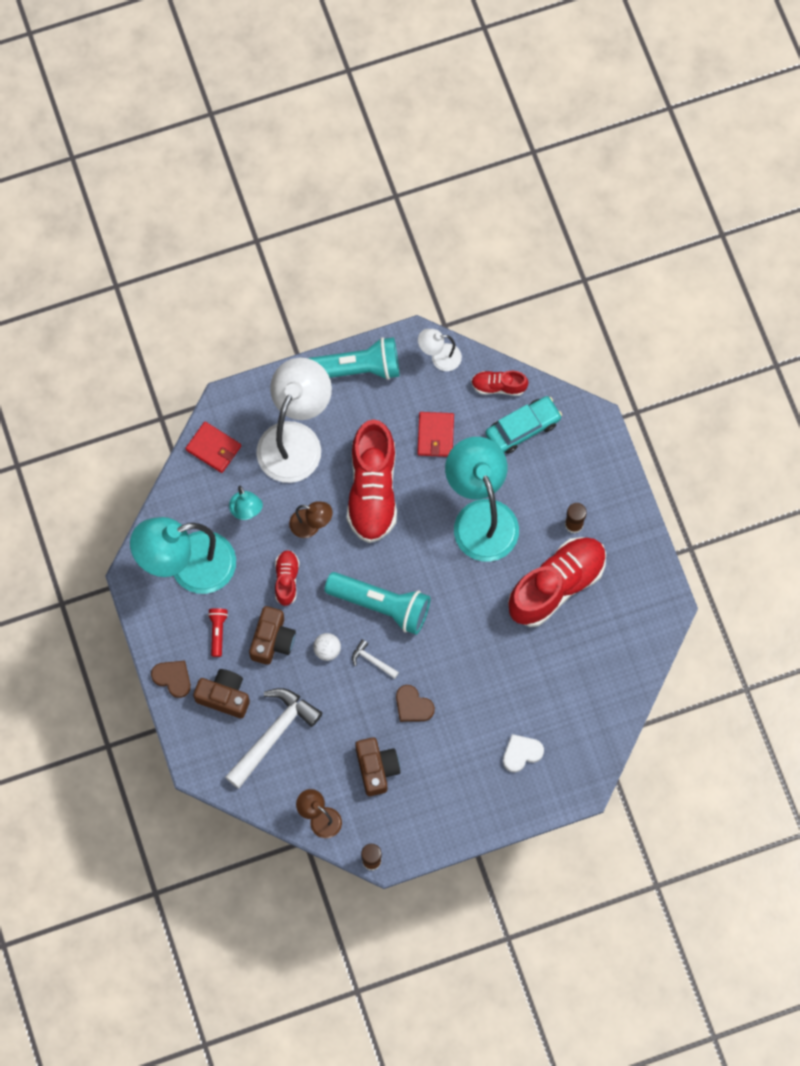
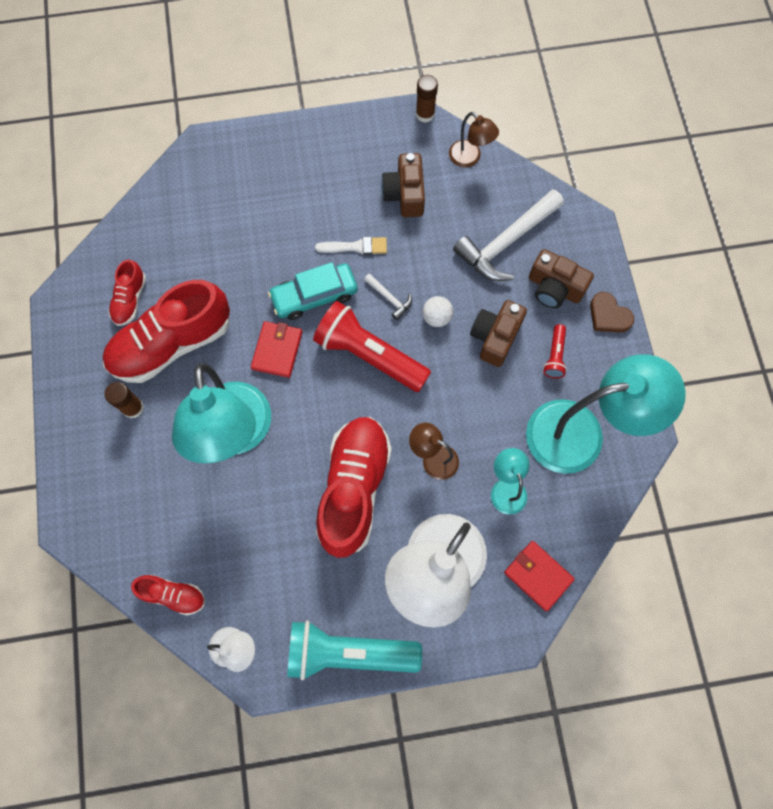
camera: 170 degrees left, 0 degrees up
(286, 580) = (470, 400): red shoe -> red shoe (130, 300)
(381, 605) = (369, 355): turquoise flashlight -> red flashlight
(413, 706) = (355, 247): brown heart -> white brush
(435, 435) = (265, 544): red wallet -> red wallet (277, 350)
(521, 753) = (255, 185): white heart -> none
(523, 428) = (158, 534): turquoise car -> turquoise car (314, 296)

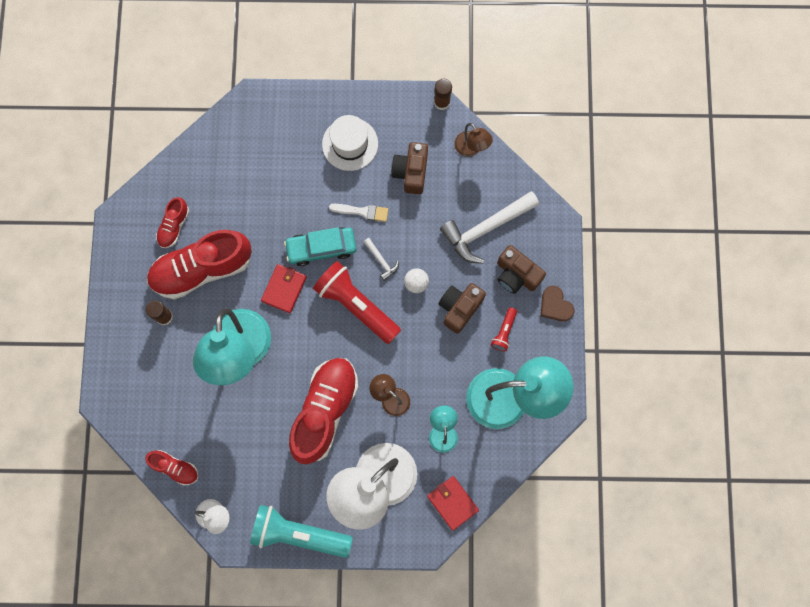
camera: 10 degrees right, 5 degrees up
(327, 175) = (350, 144): none -> white hat

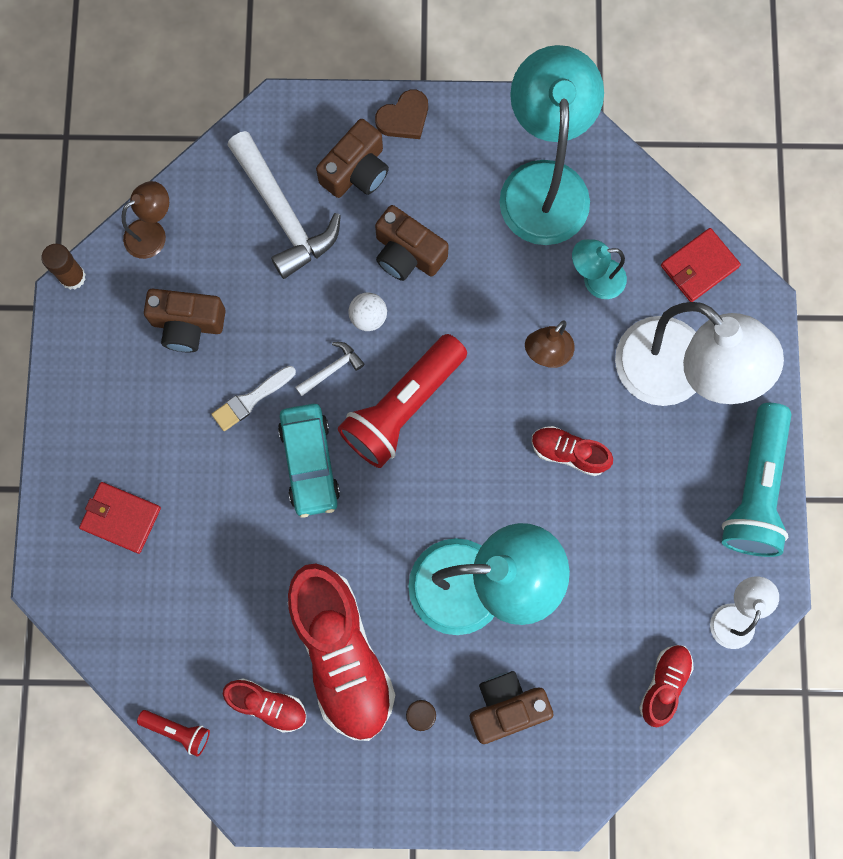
camera: 90 degrees left, 0 degrees up
(166, 368) = (506, 707): none -> brown camera
(284, 289) = (376, 520): red wallet -> red wallet (121, 518)
(325, 411) = (568, 453): red shoe -> red shoe, size x0.48
(350, 144) = (136, 420): white hat -> none
(362, 212) = (251, 399): white brush -> white brush turned 135 degrees counterclockwise
(504, 332) = (444, 190): red flashlight -> red flashlight (178, 730)

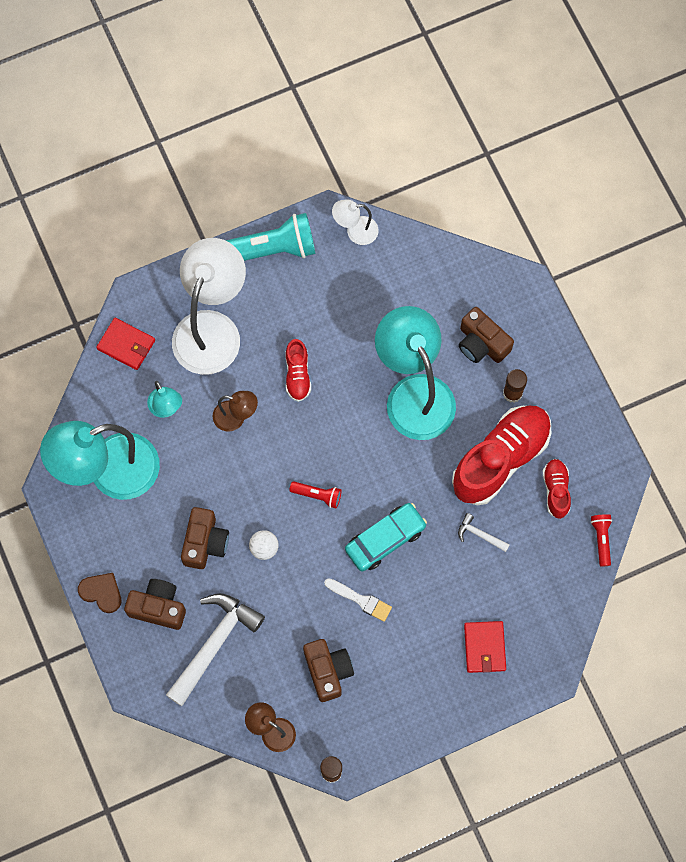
camera: 115 degrees left, 5 degrees down
(332, 369) = (313, 555): white hammer -> white hammer (479, 534)
(403, 407) = (317, 495): red flashlight -> red flashlight, size x0.46
(664, 684) = (419, 256): red shoe -> none

